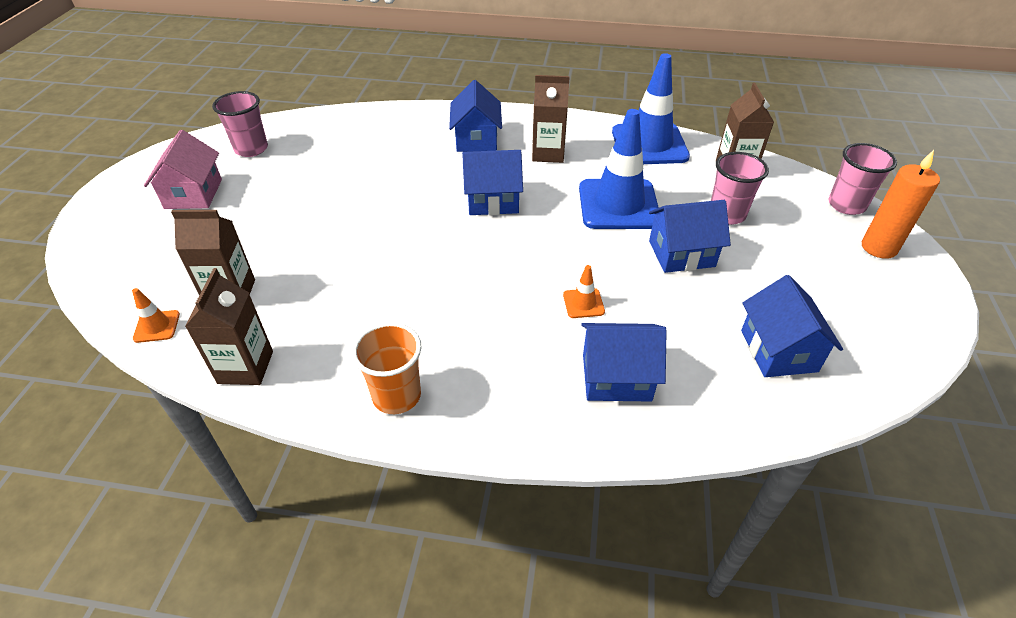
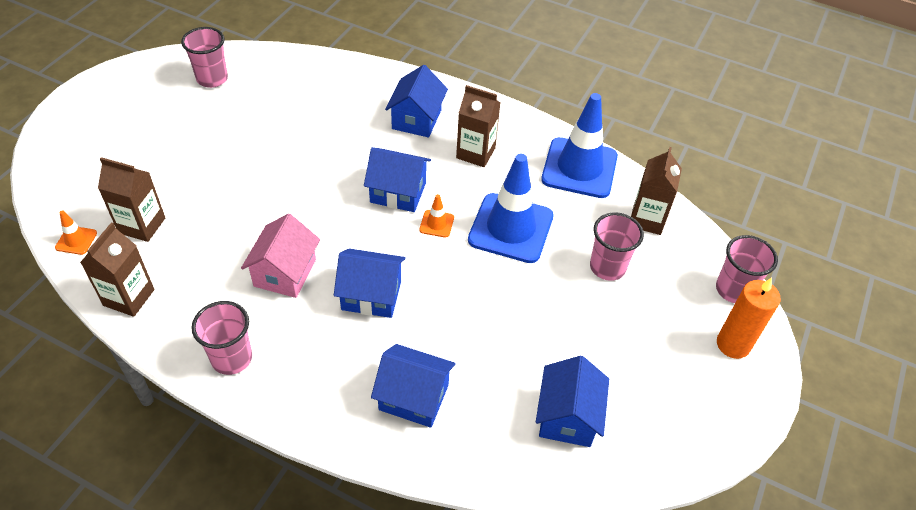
camera: 15 degrees right, 5 degrees up
(193, 194) = (147, 116): pink house -> pink house (285, 273)
(397, 396) = (232, 358): orange cup -> pink cup
(583, 303) = (423, 320): orange traffic cone -> orange traffic cone (436, 224)
(681, 254) = (539, 296): blue house -> blue house (371, 295)

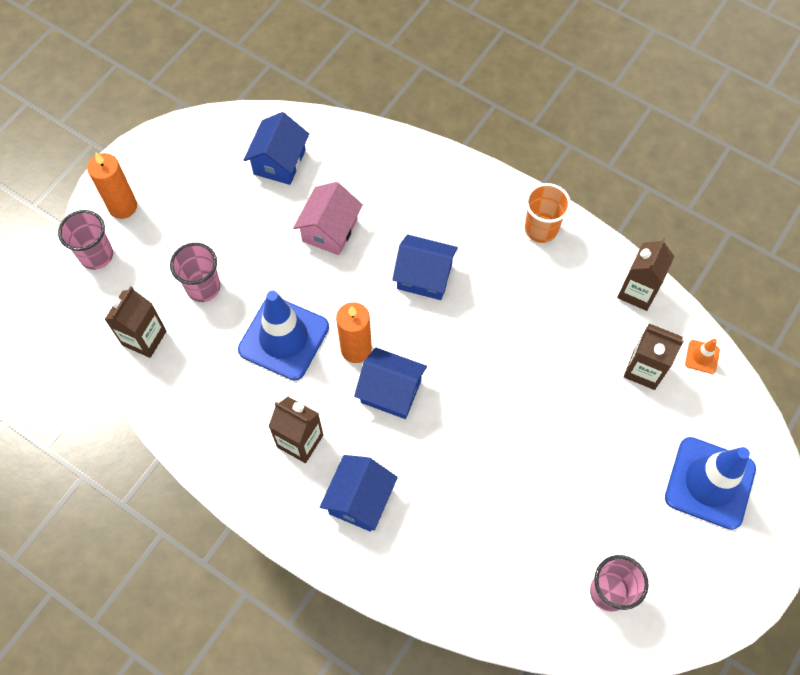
camera: 170 degrees left, 15 degrees up
(232, 358) = (541, 229): pink cup -> orange cup
(285, 273) = (502, 305): pink house -> pink house (330, 230)
(413, 397) = (396, 186): blue house -> none
(436, 224) = (356, 349): orange traffic cone -> orange candle
(579, 168) = (191, 410): blue traffic cone -> blue traffic cone (709, 483)

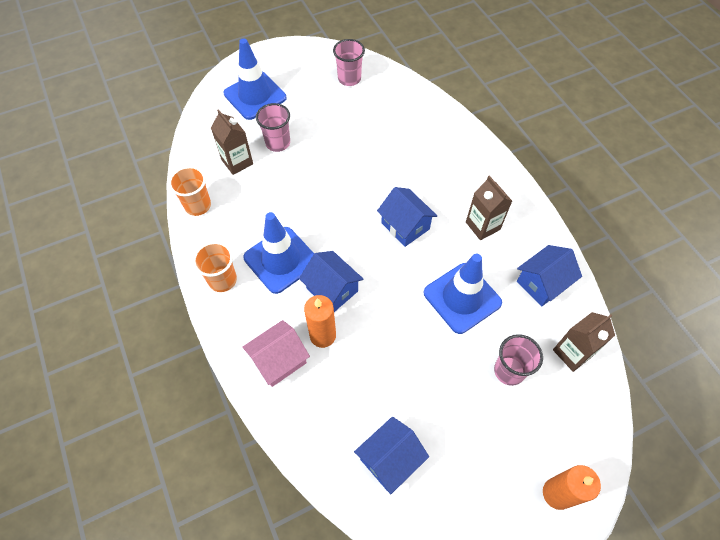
camera: 150 degrees left, 5 degrees down
(96, 255) = (595, 452): pink cup -> pink cup (278, 143)
(330, 230) = (381, 366): pink house -> pink house (279, 360)
(356, 349) = (413, 264): orange candle -> orange candle (323, 335)
(360, 500) = (461, 177): blue house -> blue house (542, 283)
(499, 280) = (281, 260): none -> blue traffic cone
(637, 292) = (198, 205): brown carton -> orange cup
(702, 357) = (197, 152): orange traffic cone -> none

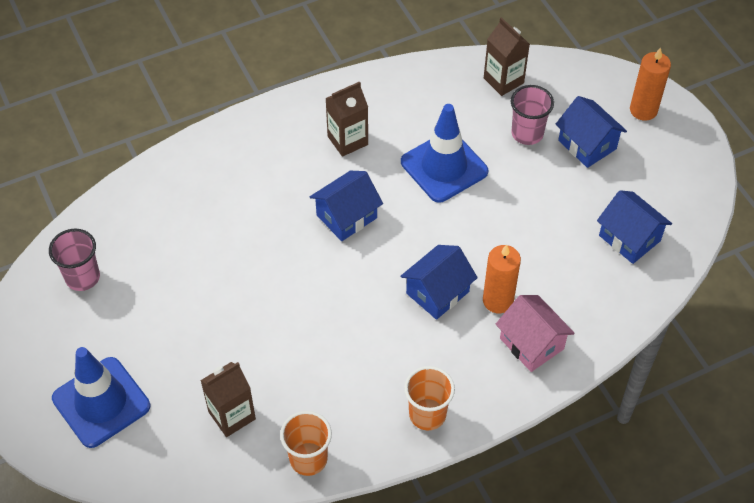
camera: 90 degrees left, 5 degrees down
(278, 143) = (200, 365): pink cup -> none
(281, 260) = (396, 349): blue traffic cone -> none
(542, 283) = (424, 95): blue house -> blue house (587, 144)

